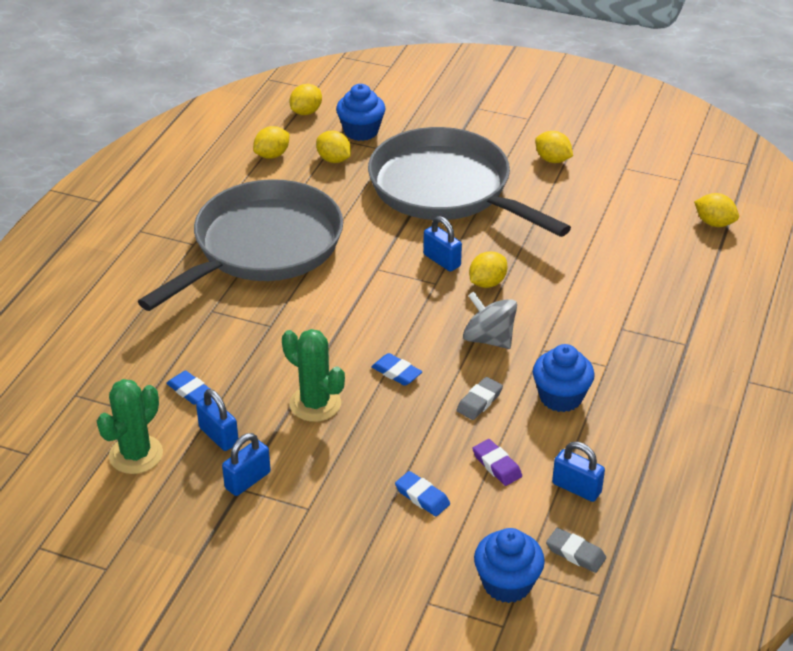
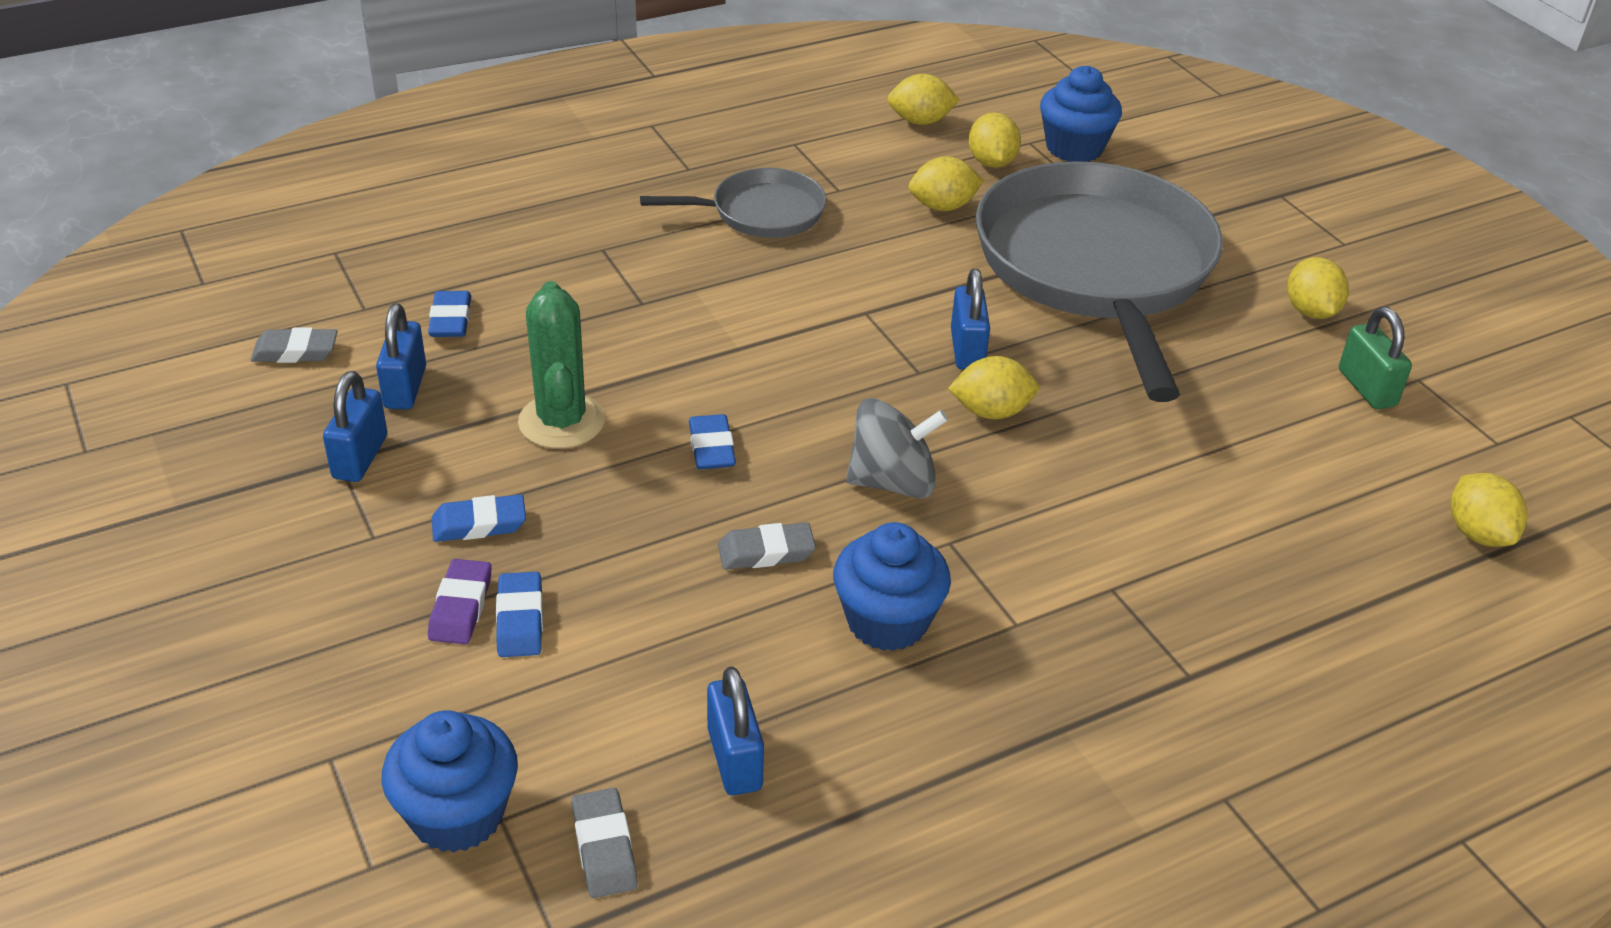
camera: 40 degrees right, 0 degrees up
(136, 455) = (295, 351): green cactus -> grey eraser
(247, 480) = (360, 457): blue padlock -> blue padlock turned 75 degrees counterclockwise
(262, 247) = (761, 213): grey pan -> grey pan, size x0.47
(306, 112) = (1032, 95): yellow lemon -> yellow lemon (943, 207)
(346, 471) = (479, 524): none -> blue eraser
(489, 339) = (892, 482): grey spinning top -> grey spinning top turned 90 degrees clockwise
(496, 465) = (670, 649): purple eraser -> purple eraser (461, 607)
(611, 183) = (1367, 388): none -> green padlock

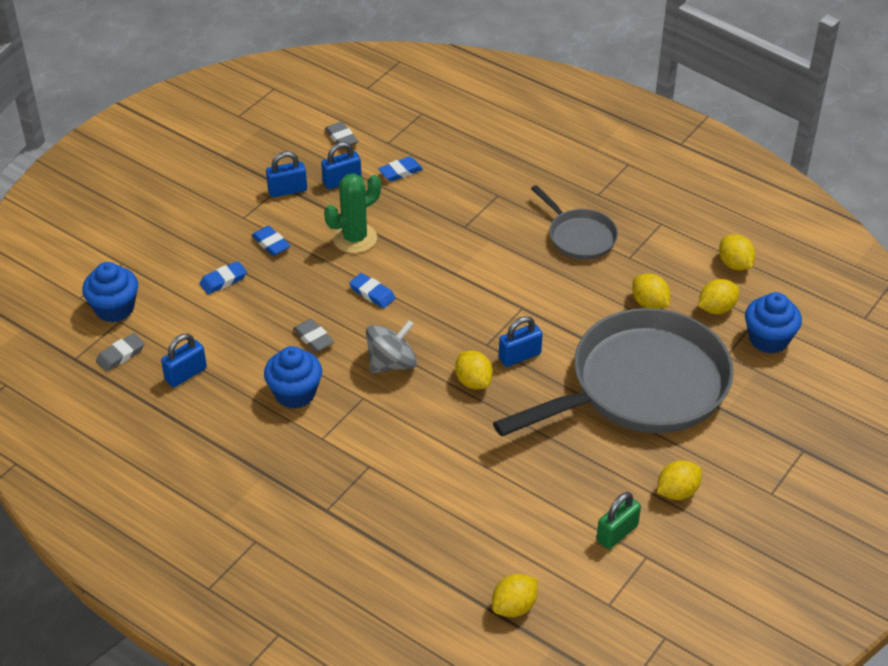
camera: 65 degrees right, 5 degrees up
(461, 607) = (219, 260): purple eraser -> none
(712, 447) = (372, 293): blue eraser -> blue eraser turned 75 degrees clockwise
(892, 482) = (391, 363): grey spinning top -> grey spinning top turned 90 degrees counterclockwise

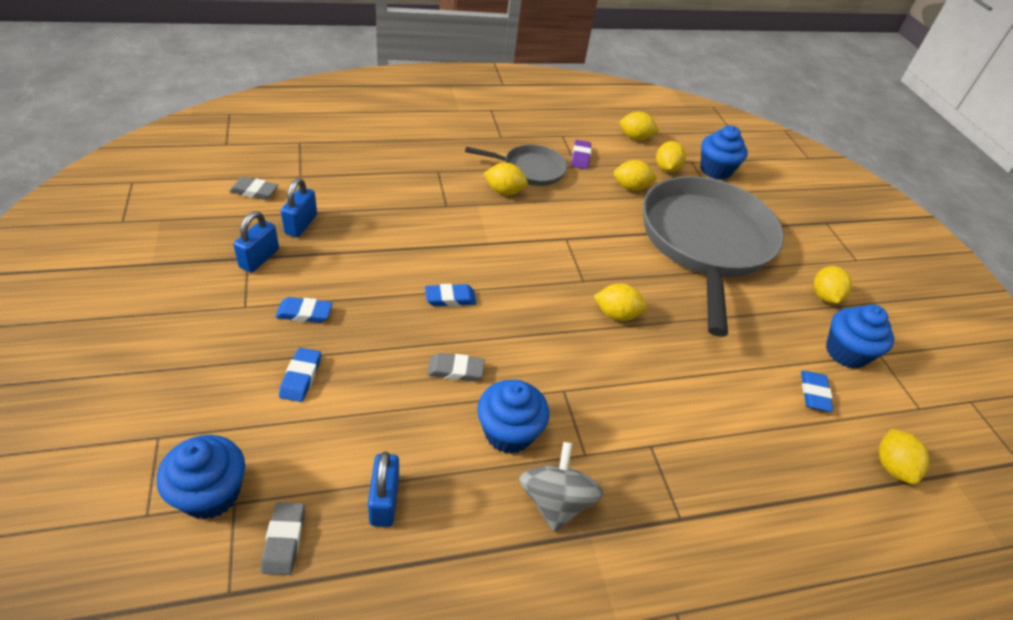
camera: 55 degrees left, 0 degrees up
(355, 238) = (375, 263): green cactus -> none
(391, 363) = (544, 344): grey spinning top -> grey spinning top (555, 501)
(400, 172) = (342, 192): blue eraser -> blue eraser (814, 393)
(519, 356) = (615, 273): blue padlock -> none
(527, 242) = (504, 191): none -> yellow lemon
(617, 533) = (846, 352): green padlock -> blue cupcake
(645, 251) = (580, 157): none -> purple eraser

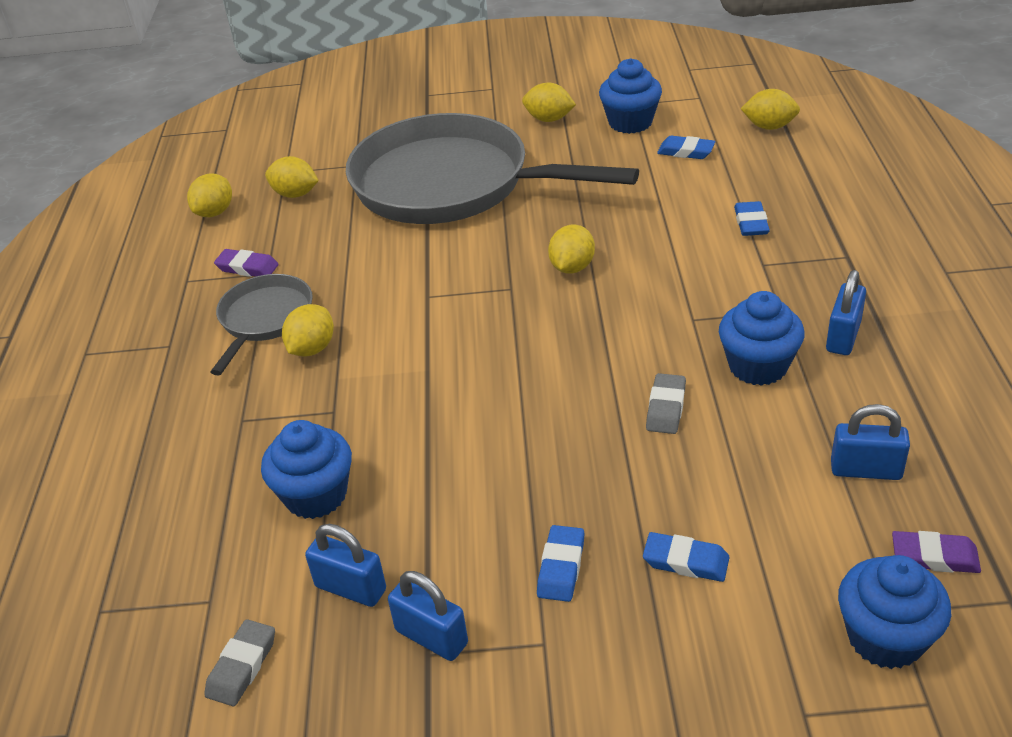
camera: 70 degrees left, 5 degrees down
(284, 540) = (934, 557): grey eraser -> purple eraser
(450, 298) = (537, 410): blue eraser -> blue eraser (751, 223)
(555, 501) = (843, 337): grey spinning top -> blue padlock
(631, 187) = (330, 229): yellow lemon -> none
(715, 170) = (309, 155): blue cupcake -> blue cupcake (316, 495)

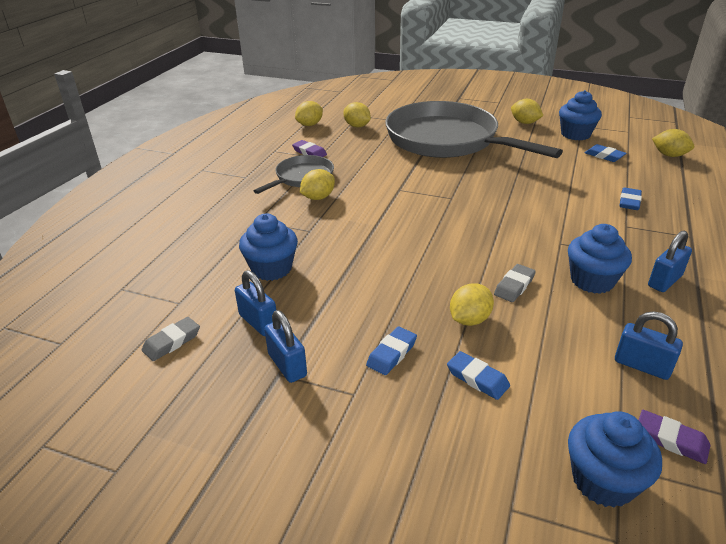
camera: 20 degrees right, 5 degrees down
(572, 267) = (496, 197): yellow lemon -> yellow lemon (469, 319)

